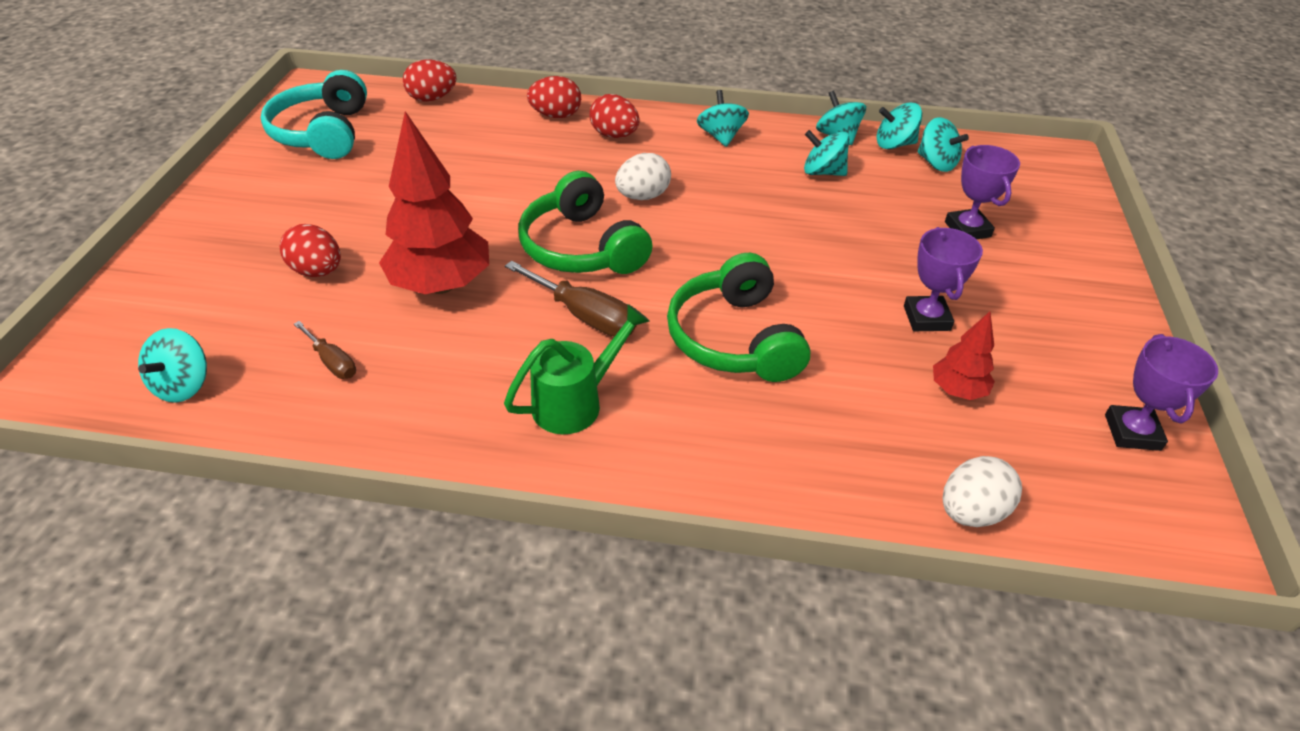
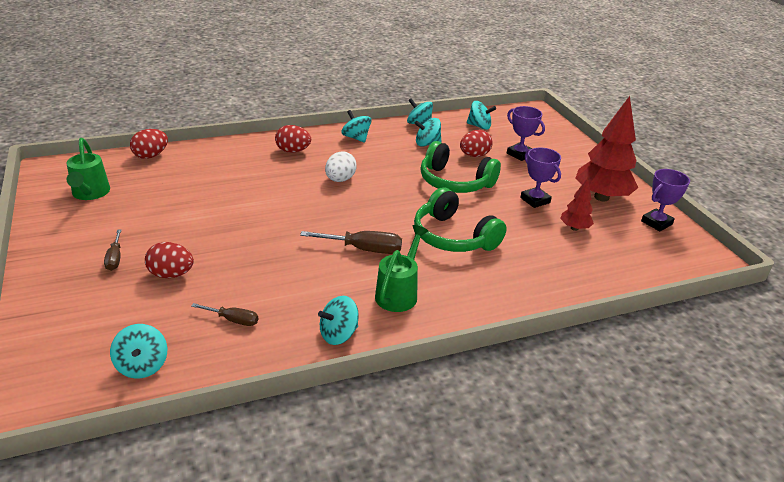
camera: 30 degrees left, 10 degrees down
(276, 228) = (115, 258): none -> brown screwdriver
(323, 133) = (90, 193): turquoise headphones -> green watering can
(441, 285) = (262, 258): red tree -> red tree (601, 197)
(556, 115) = (246, 148): red egg -> red egg (474, 155)
(582, 247) = (330, 215): green headphones -> green headphones (455, 182)
(894, 144) = (451, 121): turquoise spinning top -> turquoise spinning top (338, 334)
(971, 511) = (621, 277): white egg -> none
(1132, 432) = (656, 223): purple trophy -> purple trophy turned 75 degrees clockwise

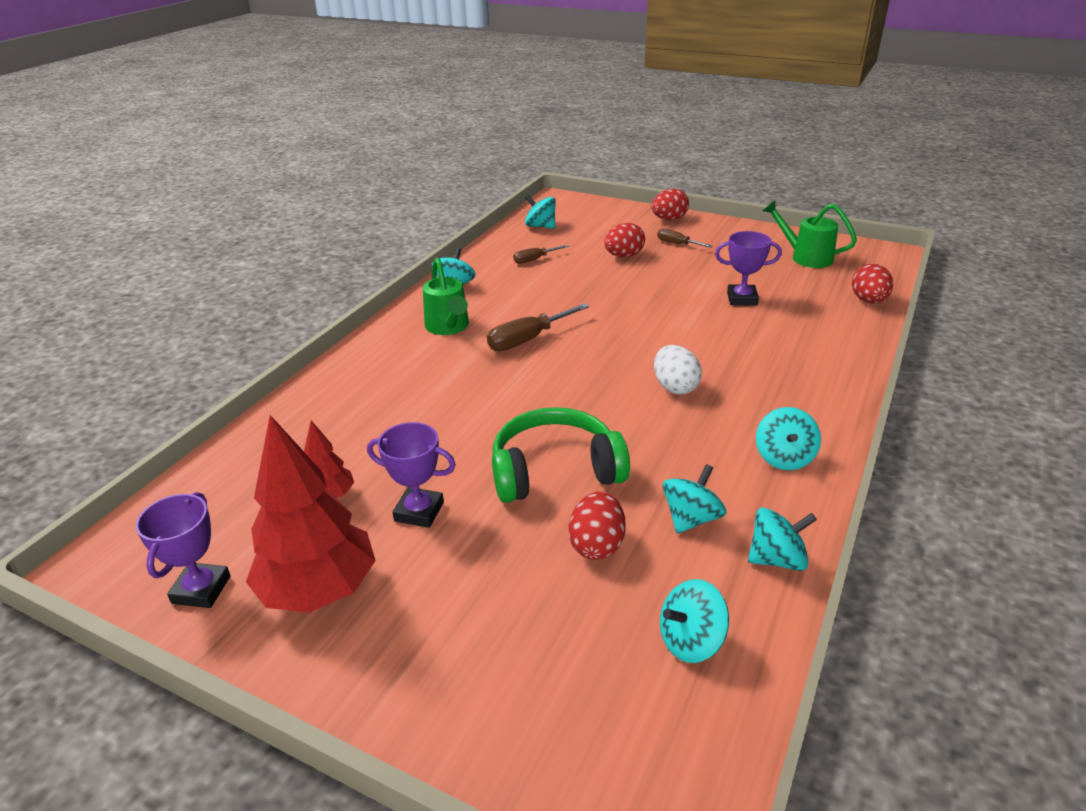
camera: 140 degrees right, 0 degrees up
(293, 151) = (792, 388): red egg -> red egg (669, 219)
(356, 138) = (784, 458): turquoise spinning top -> turquoise spinning top turned 90 degrees clockwise
(453, 237) = (464, 398): green headphones -> none
(519, 154) = (535, 606): purple trophy -> purple trophy (742, 299)

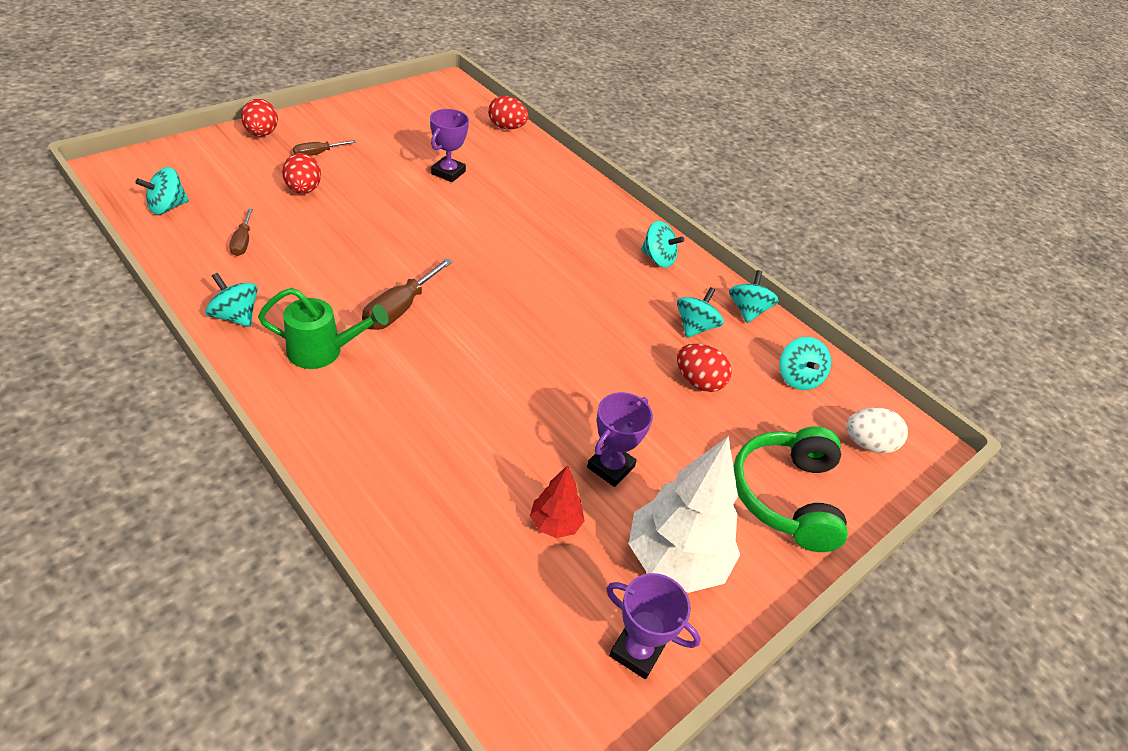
camera: 75 degrees left, 10 degrees up
(319, 590) = (675, 560): red tree -> white tree
(527, 339) = (399, 309): brown screwdriver -> brown screwdriver turned 45 degrees clockwise
(555, 471) = (606, 369): green headphones -> green headphones (786, 496)
(675, 387) = (543, 263): white egg -> white egg (868, 444)
(691, 518) = (694, 327): turquoise spinning top -> turquoise spinning top turned 60 degrees clockwise
(806, 257) = (416, 114): green watering can -> none

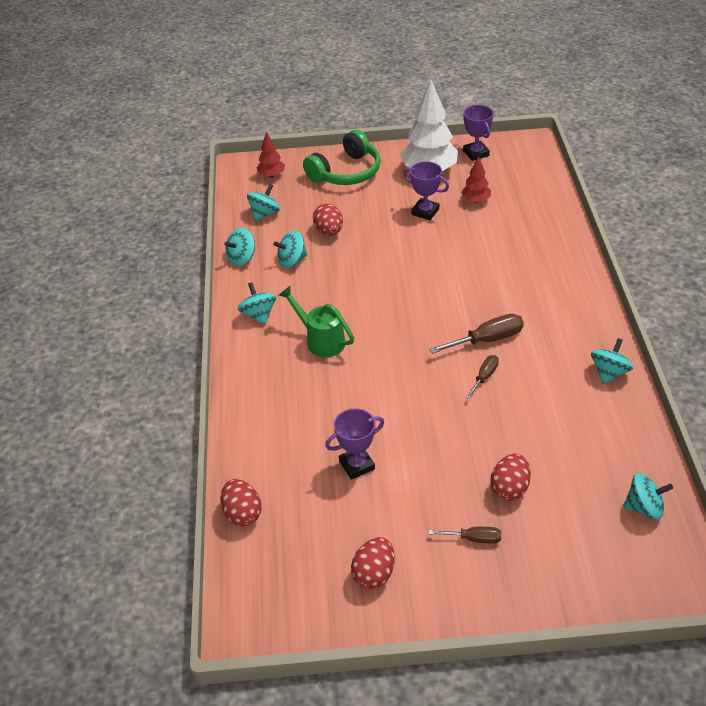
camera: 135 degrees left, 0 degrees up
(235, 316) = (609, 372): turquoise spinning top -> turquoise spinning top turned 135 degrees counterclockwise
(242, 242) = (585, 442): brown screwdriver -> brown screwdriver (484, 377)
(262, 134) = (521, 596): red egg -> red egg (374, 574)
(323, 351) = (556, 327): green watering can -> green watering can (321, 340)
(610, 467) = (425, 212): purple trophy -> purple trophy turned 45 degrees clockwise
(868, 444) = (271, 175): white egg -> red tree

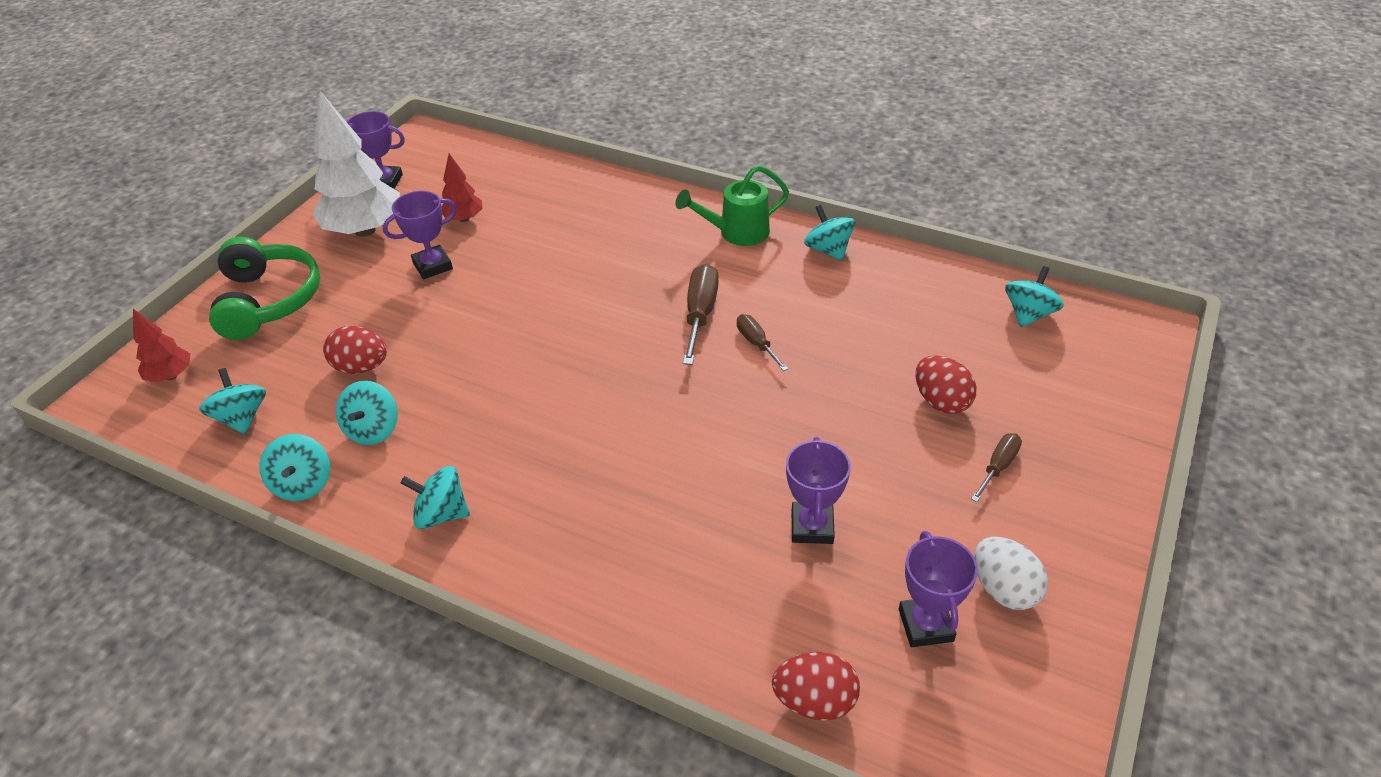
camera: 60 degrees left, 0 degrees up
(321, 340) = (559, 466): green watering can -> green watering can (737, 233)
(322, 544) = (925, 625): none -> purple trophy
(374, 574) = (1003, 589): red egg -> white egg

